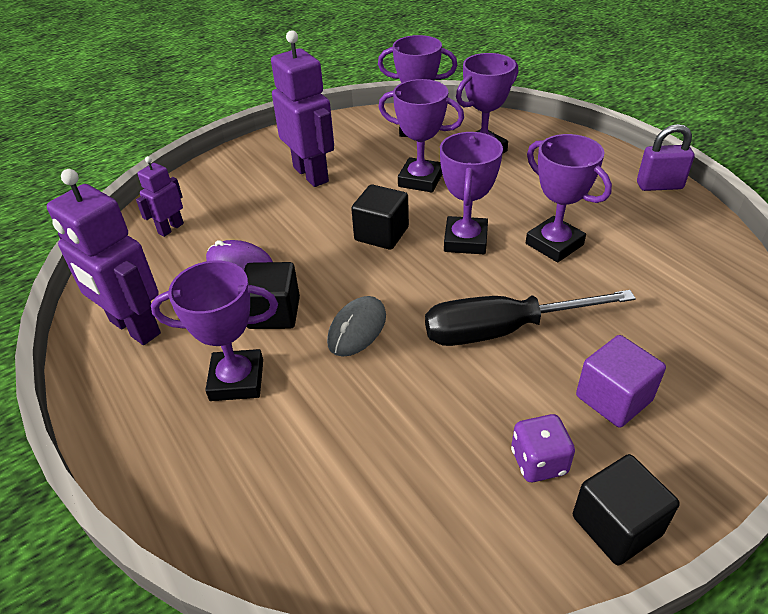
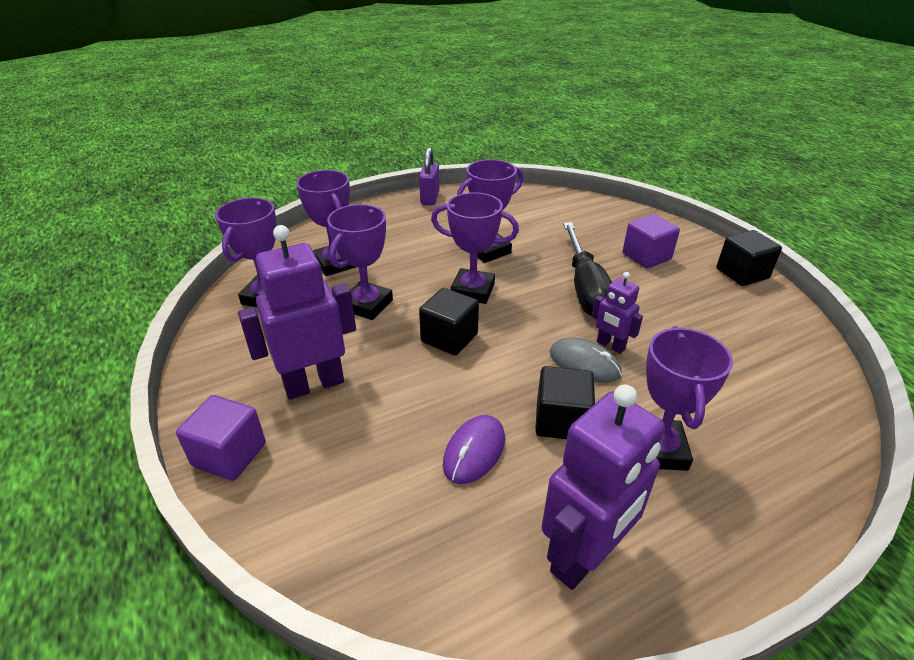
camera: 85 degrees left, 5 degrees down
(170, 228) = (378, 534): purple robot -> purple robot (610, 345)
(241, 157) = (229, 455): none -> purple cube
(539, 462) = (705, 292): purple dice -> none

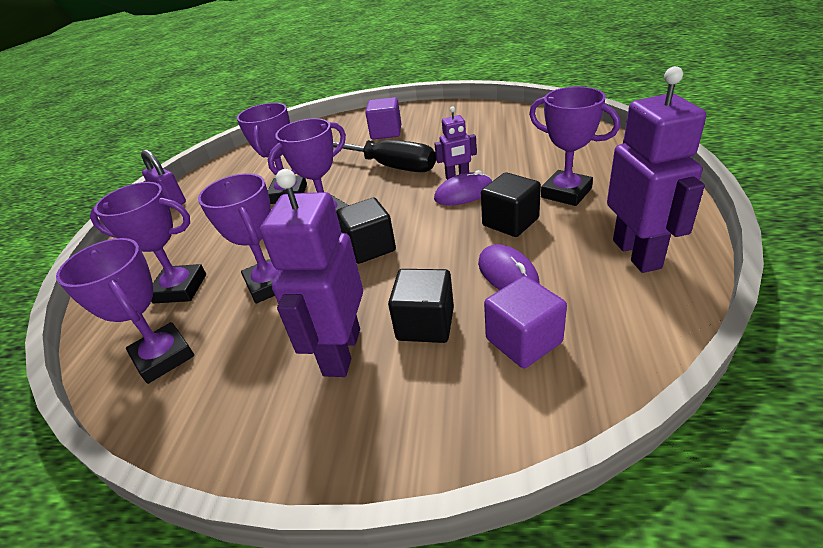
camera: 50 degrees left, 0 degrees up
(229, 455) = (382, 449): purple cube -> purple cube (523, 340)
(584, 363) = (464, 193): grey mouse -> purple mouse
(742, 273) = (443, 108): black cube -> black cube (425, 324)

